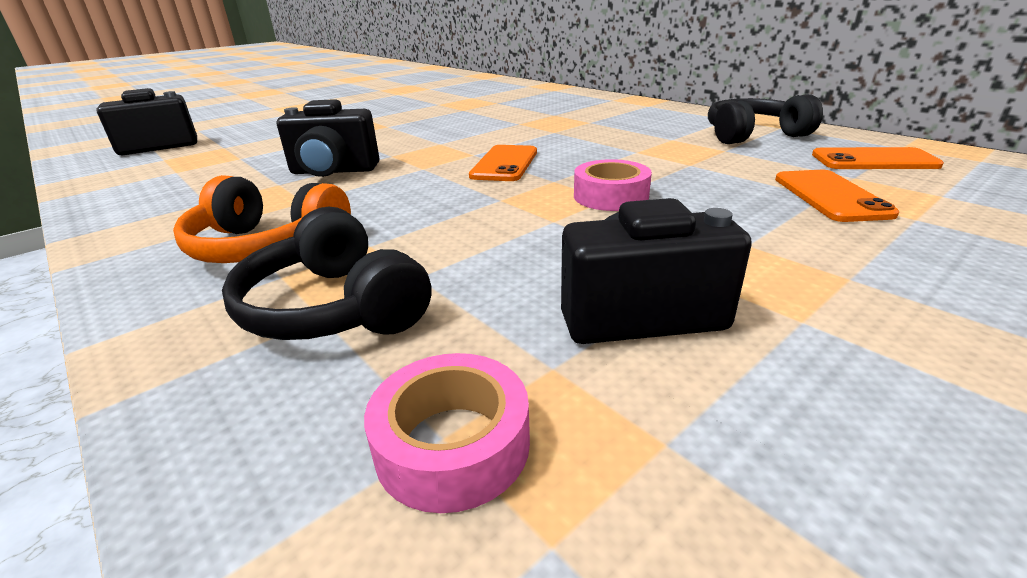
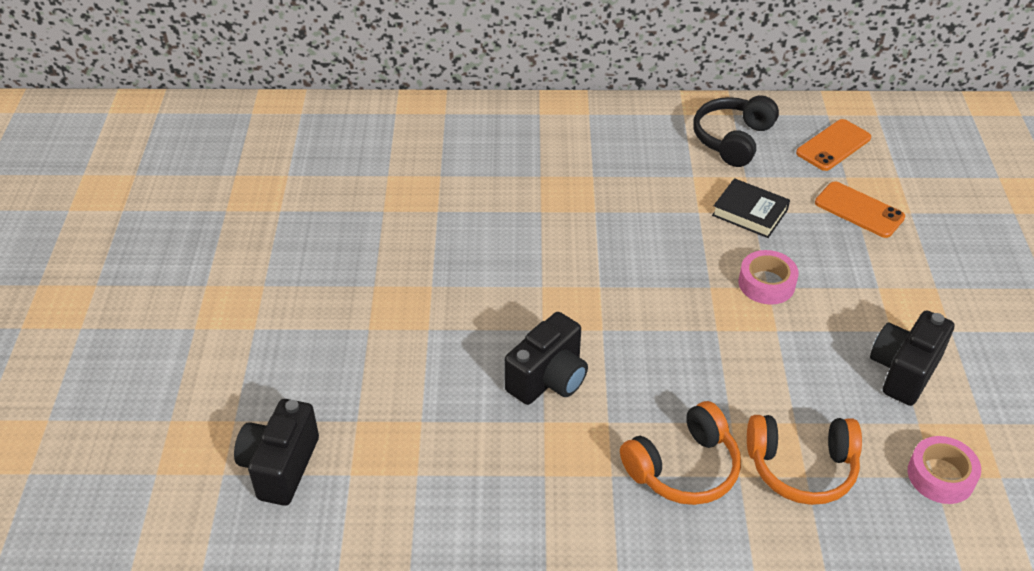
camera: 50 degrees left, 15 degrees up
(334, 307) = (801, 468): black headphones -> orange headphones
(505, 164) = (646, 286): orange phone -> none
(686, 164) = (750, 212): none -> black book

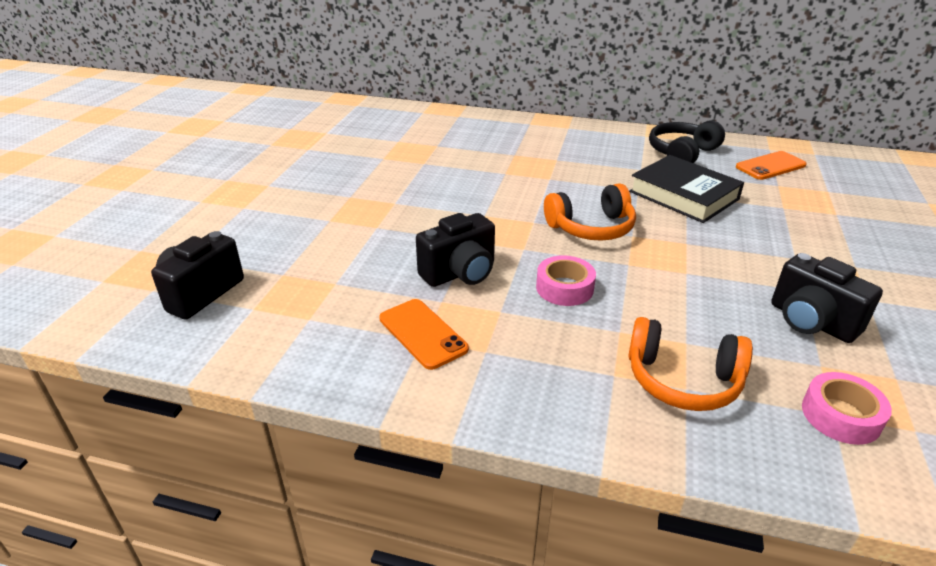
camera: 15 degrees right, 10 degrees down
(684, 468) = (559, 358): orange headphones -> orange headphones (591, 228)
(750, 212) = (683, 195): black book -> black book, size x1.58
(766, 283) = (685, 240): pink tape -> pink tape (564, 288)
(859, 210) = (786, 206): orange phone -> orange phone (423, 333)
(903, 371) = (811, 322): black camera -> black camera turned 90 degrees counterclockwise

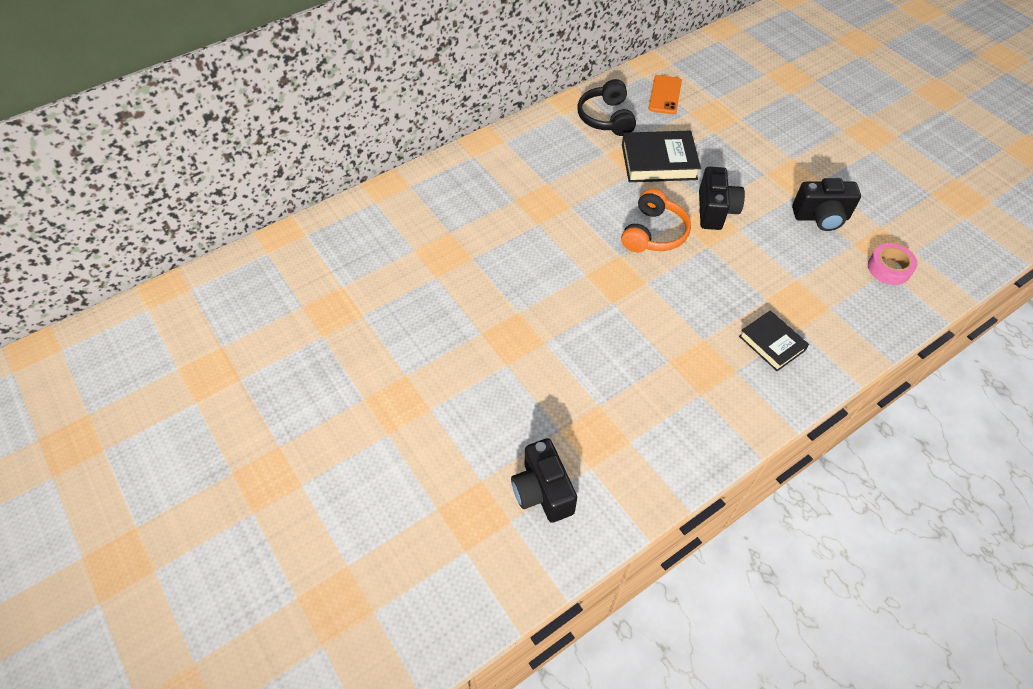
camera: 50 degrees left, 20 degrees up
(423, 333) = (695, 390): orange phone -> none
(460, 273) = (646, 332): black camera -> black camera (715, 211)
(561, 362) = (772, 343): none -> black book
(564, 288) = (706, 293): pink tape -> none
(682, 380) = (823, 305): orange headphones -> none

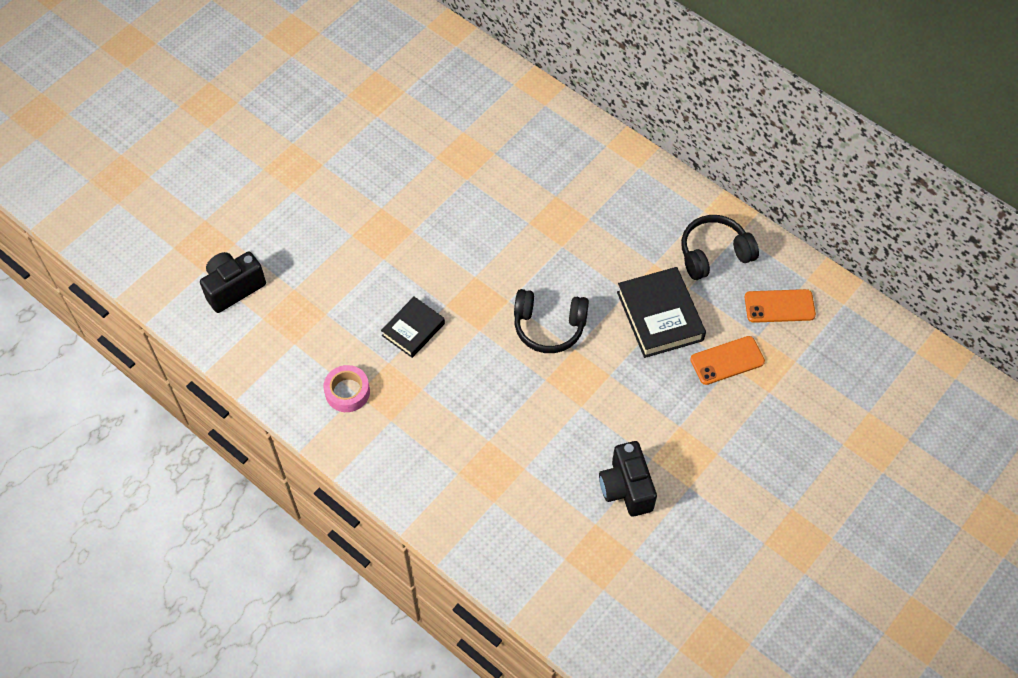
camera: 75 degrees right, 5 degrees up
(654, 233) = (549, 327): orange headphones -> black headphones
(709, 133) = (727, 360): none -> orange phone
(715, 211) = (601, 380): black camera -> none
(772, 343) = (432, 449): black book -> black book (413, 329)
(889, 268) = (569, 561): pink tape -> pink tape (347, 392)

